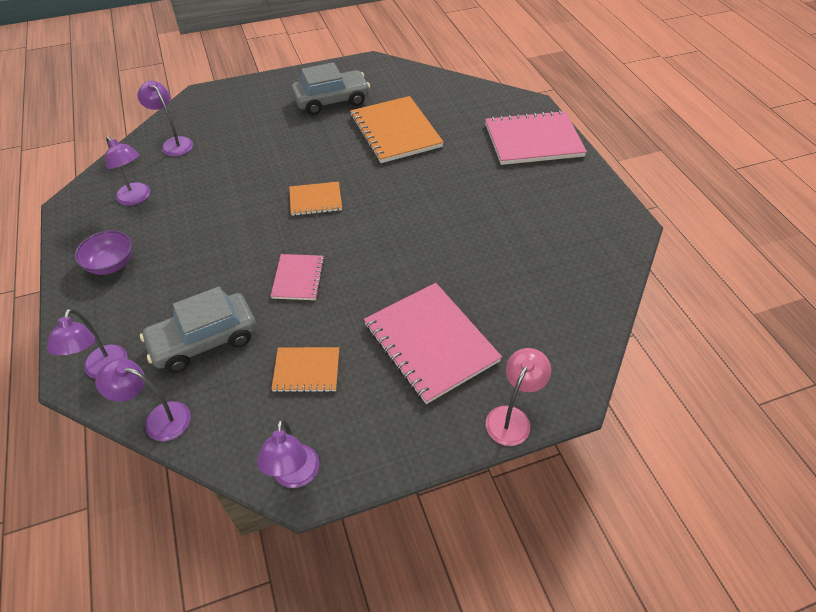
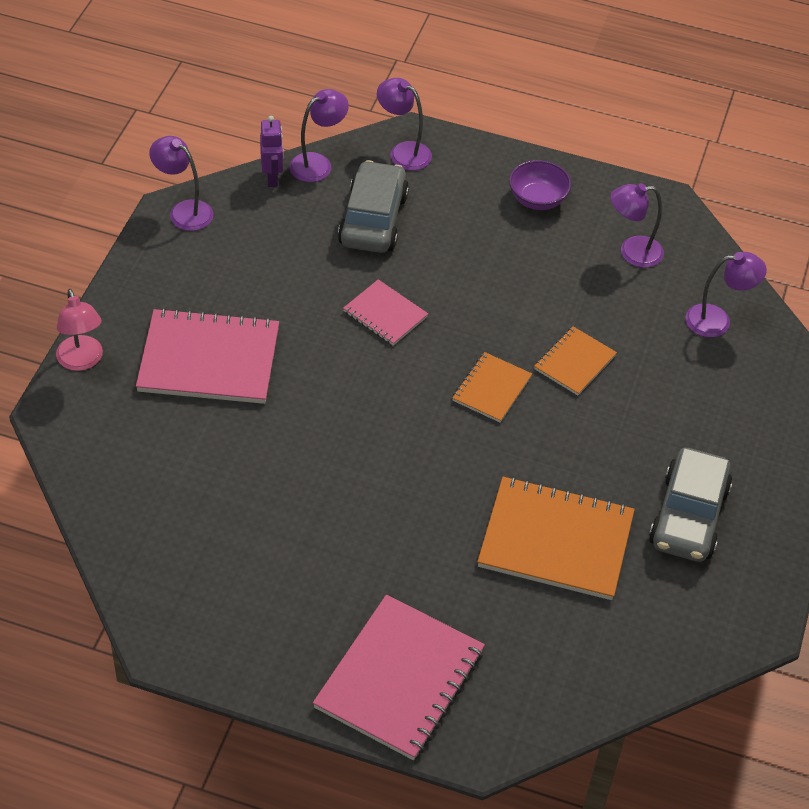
camera: 125 degrees right, 0 degrees up
(201, 440) = (272, 178): none -> purple robot
(306, 370) = (271, 265): orange notebook -> orange notebook (575, 362)

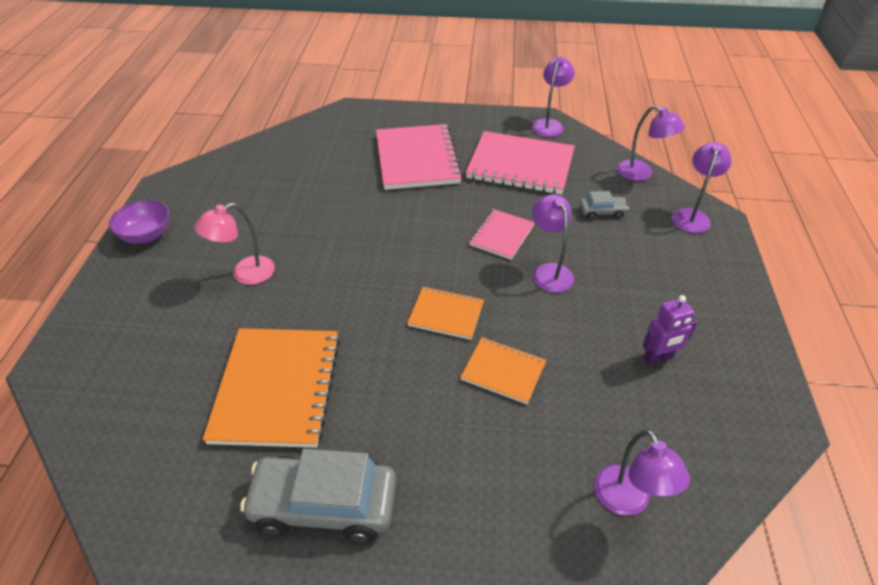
camera: 80 degrees right, 5 degrees down
(82, 361) = (395, 112): pink lamp -> pink lamp (245, 274)
(272, 178) = (609, 155): purple robot -> purple robot (658, 358)
(373, 219) = (602, 212): grey car -> grey car, size x0.47
(399, 679) = (127, 304): pink notebook -> pink notebook (520, 165)
(537, 199) = (702, 311): purple bowl -> purple bowl (147, 235)
(632, 252) = (682, 400): purple lamp -> purple lamp (549, 271)

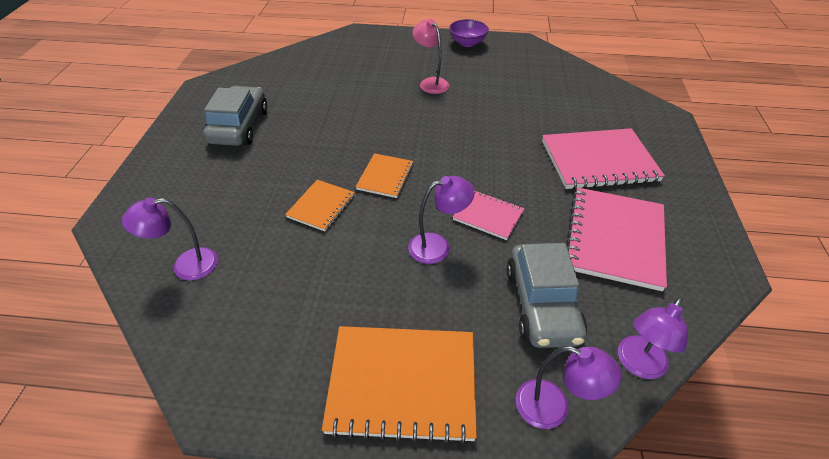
camera: 90 degrees right, 0 degrees up
(277, 388) = (327, 104): orange notebook -> orange notebook (402, 383)
(549, 124) = (720, 275): purple lamp -> none
(602, 212) = (541, 305): grey car -> grey car, size x2.11
(658, 358) = (317, 315): purple robot -> none

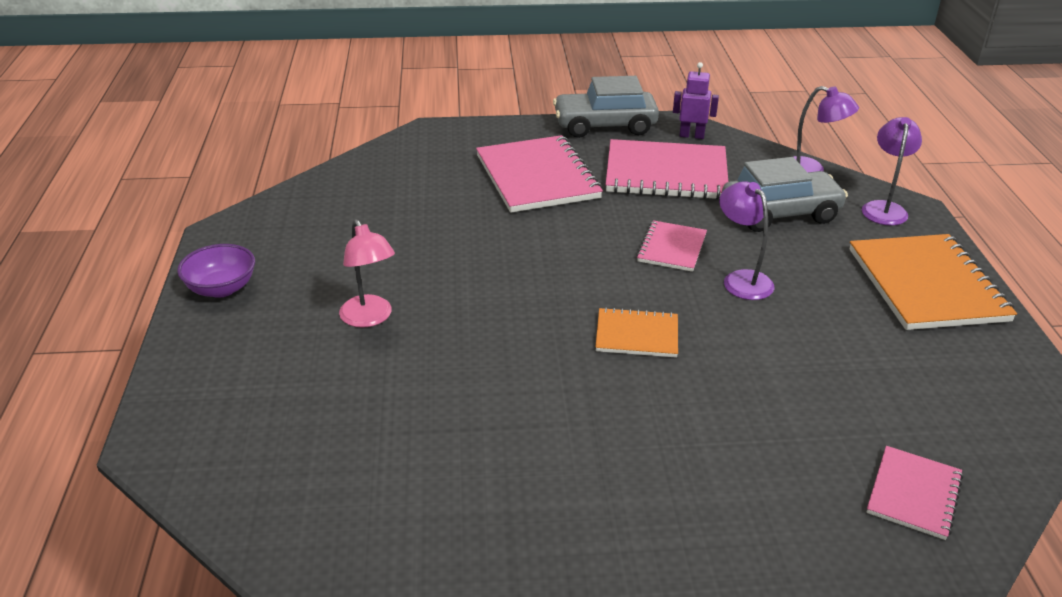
camera: 100 degrees left, 10 degrees down
(185, 266) = (913, 494): purple lamp -> pink notebook
(239, 126) = (567, 543): grey car -> grey car (604, 125)
(321, 206) = (726, 385): orange notebook -> none
(430, 83) = (370, 318): pink lamp -> pink lamp turned 75 degrees counterclockwise
(702, 277) = (691, 136): none -> purple robot

